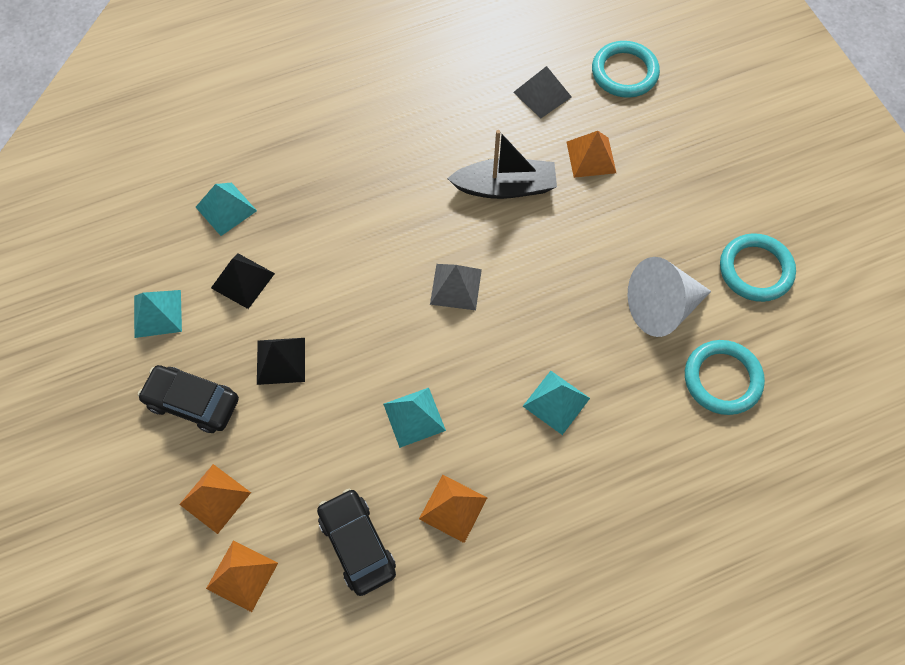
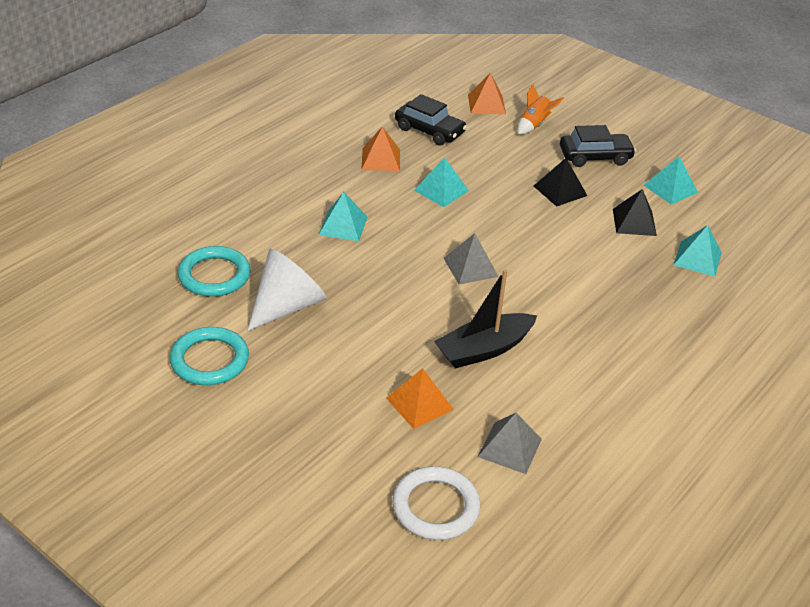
camera: 150 degrees right, 25 degrees down
(215, 498) = (534, 125): orange pyramid -> orange rocket
(624, 72) = (435, 507): turquoise ring -> white ring

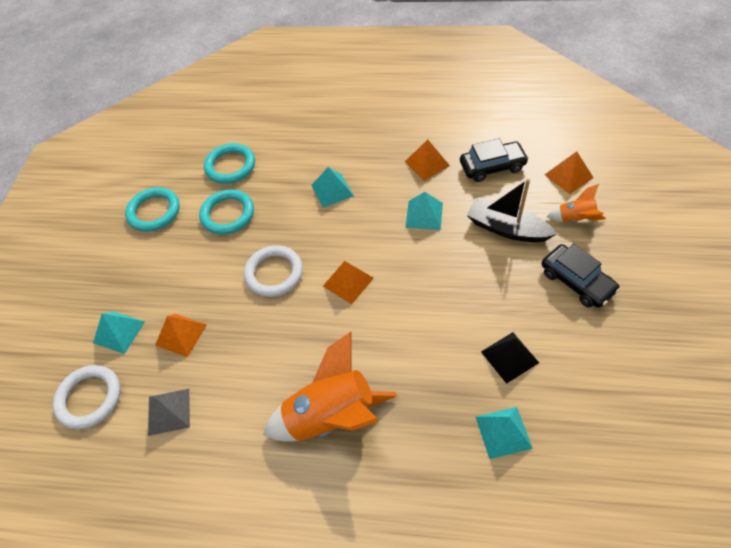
camera: 65 degrees right, 15 degrees up
(287, 306) = (228, 214): white cone -> turquoise ring
(408, 307) = (274, 273): none -> white ring
(429, 131) = (492, 166): black car -> black car turned 105 degrees counterclockwise
(470, 267) = (348, 282): grey pyramid -> orange pyramid
(484, 349) = (261, 340): black boat -> black boat (506, 229)
(560, 190) = (500, 283): black pyramid -> none
(608, 341) = (331, 416): none -> orange rocket
(670, 188) = (591, 360): turquoise pyramid -> turquoise pyramid (119, 332)

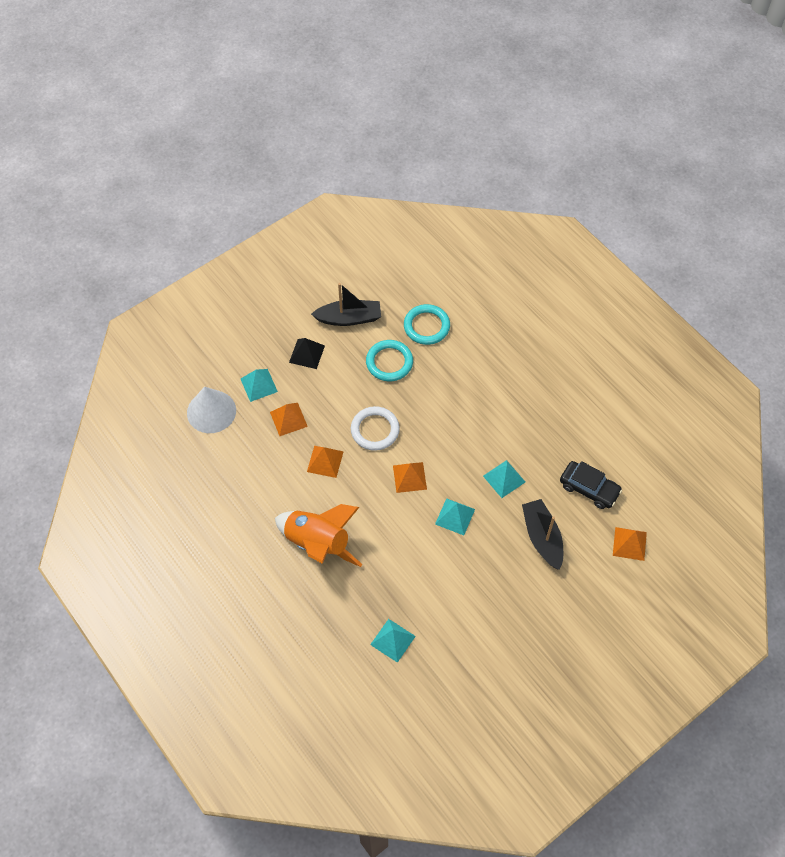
camera: 40 degrees right, 5 degrees up
(89, 398) = (211, 411): white ring -> white cone
(154, 212) = (349, 318): turquoise ring -> black boat
(168, 411) = (242, 458): grey pyramid -> none
(332, 190) = (469, 406): turquoise pyramid -> turquoise pyramid (455, 516)
(427, 163) = (550, 445): orange pyramid -> orange pyramid (325, 461)
(509, 357) = (445, 609): black pyramid -> black pyramid (307, 354)
(575, 219) = (592, 574): orange rocket -> none
(577, 281) = (539, 609): black car -> none

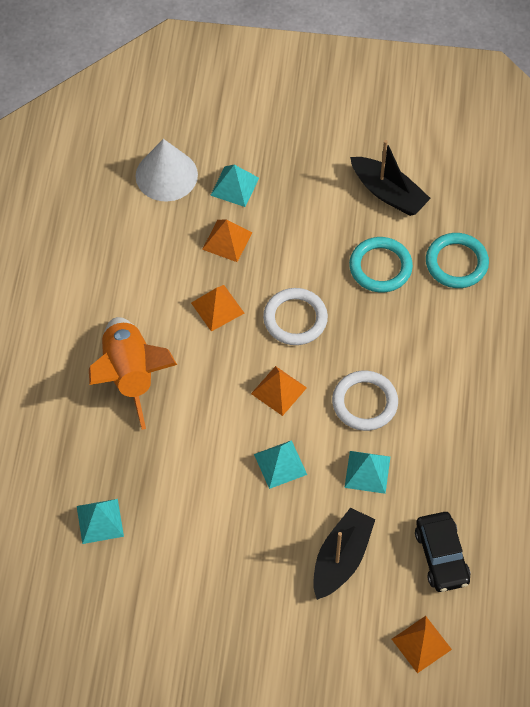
camera: 45 degrees right, 0 degrees up
(307, 354) = (311, 194): black pyramid -> none
(462, 443) = (364, 403): none -> white ring

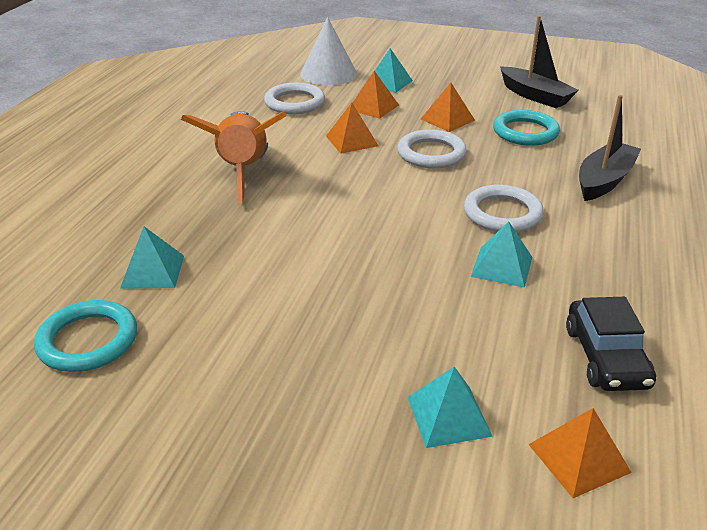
camera: 10 degrees right, 25 degrees down
(145, 244) = (295, 103): none -> white ring
(278, 390) = (403, 196): orange pyramid -> orange pyramid (447, 119)
(280, 464) = (392, 249): turquoise pyramid -> turquoise pyramid (448, 416)
(341, 559) = (458, 342): black boat -> black boat (604, 180)
(456, 263) = (606, 136): turquoise ring -> turquoise ring (88, 340)

